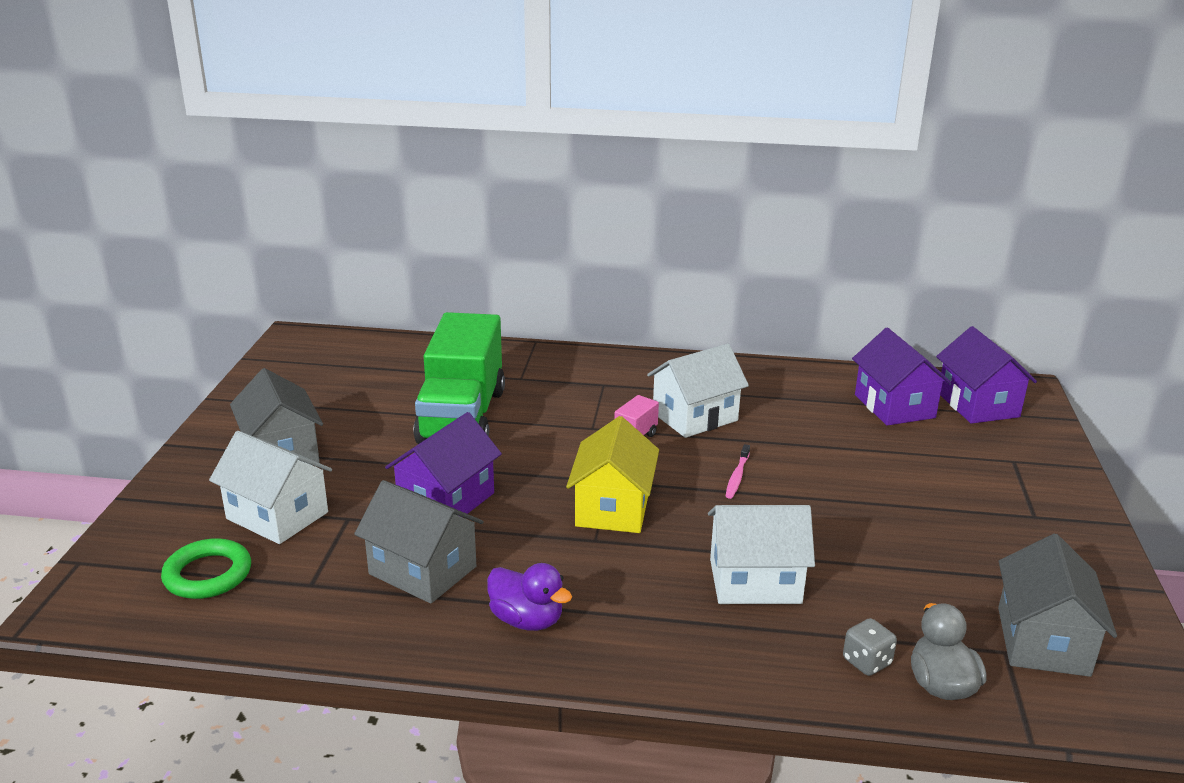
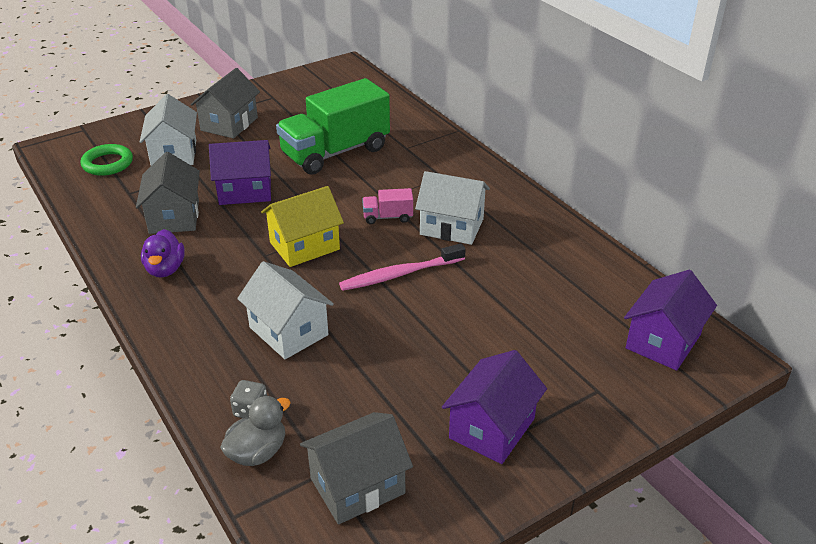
camera: 50 degrees right, 10 degrees up
(737, 476) = (400, 274): pink toothbrush -> pink toothbrush, size x1.88
(894, 406) = (595, 302): purple house -> purple house (492, 428)

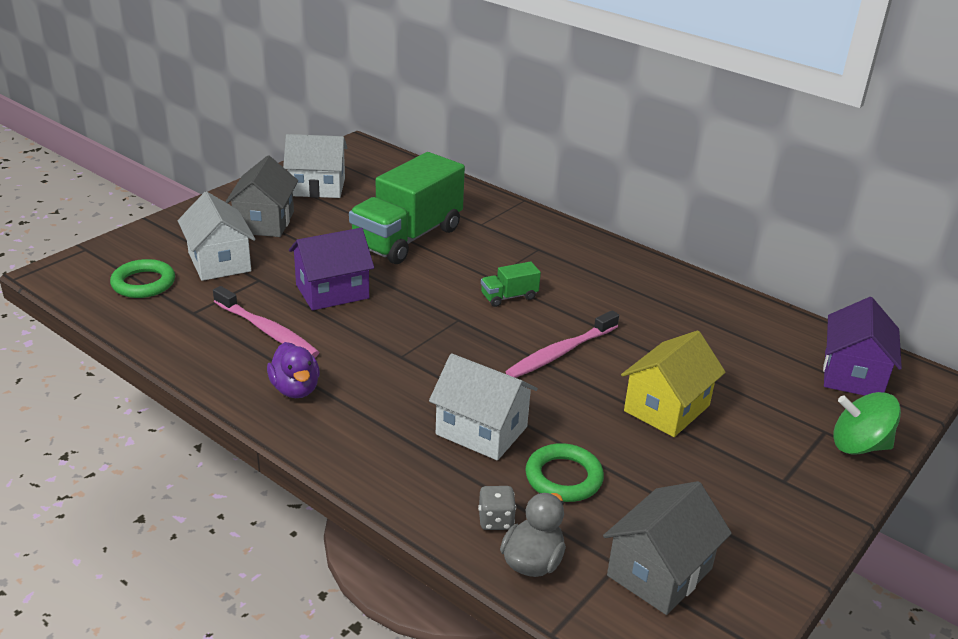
camera: 20 degrees left, 5 degrees down
(174, 217) = (267, 331): grey house -> pink toothbrush
(304, 246) = (439, 339): yellow house -> yellow house (666, 408)
(330, 385) = (563, 477): none -> green ring
(388, 217) = (509, 297): pink truck -> green truck
(451, 227) = (581, 297): white house -> white house (317, 187)
(492, 428) = (752, 487): purple house -> none
(621, 411) = (859, 445): none -> green spinning top

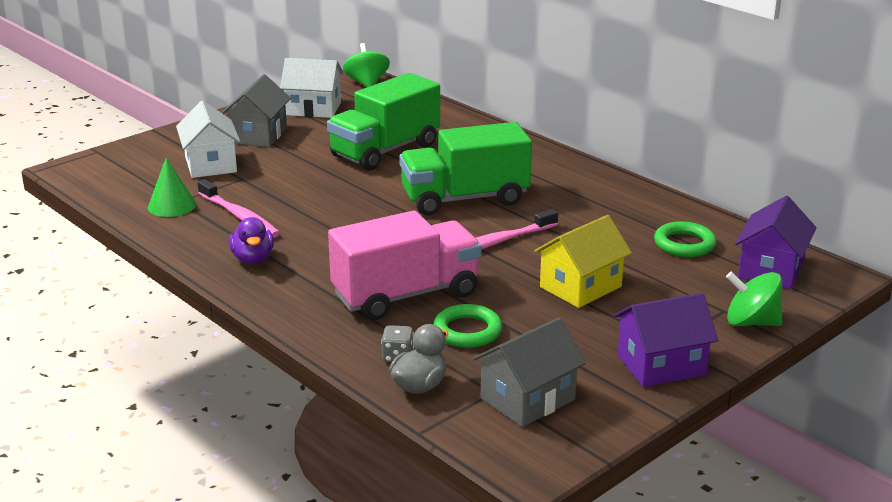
camera: 10 degrees right, 5 degrees down
(143, 283) = (141, 178): green ring -> green ring (684, 244)
(186, 319) = (172, 205): none -> green cone
(332, 291) = (304, 189): purple house -> purple house (661, 365)
(366, 154) = (367, 83): none -> green spinning top
(481, 430) = (406, 295): white house -> pink truck
(509, 297) = (464, 199): green truck -> green truck, size x2.38

